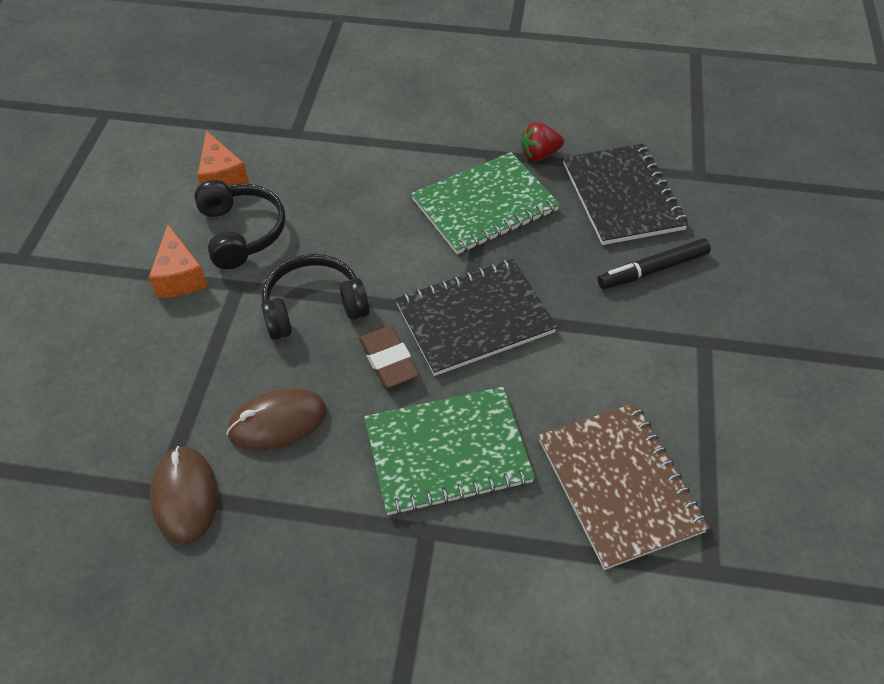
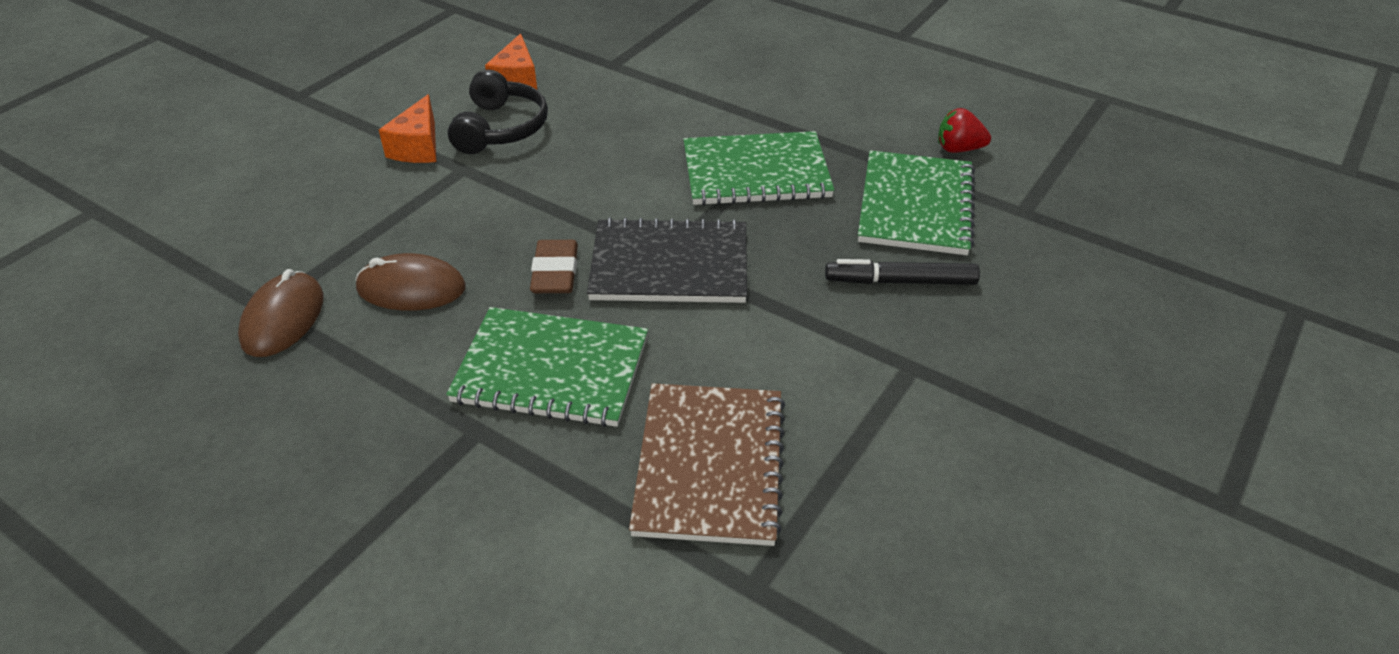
camera: 25 degrees right, 10 degrees down
(313, 306) = (519, 206): black headphones -> none
(539, 154) = (849, 145): red strawberry -> red strawberry (958, 149)
(622, 196) = (915, 205): black notebook -> green notebook

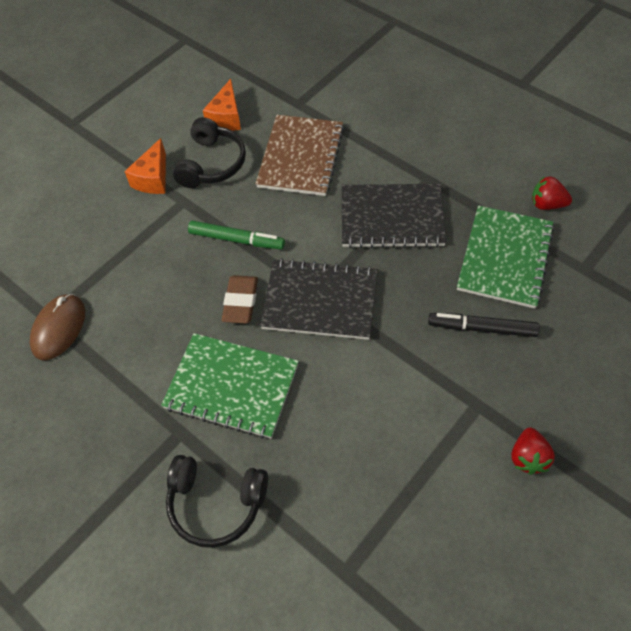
camera: 10 degrees right, 15 degrees up
(411, 288) = (143, 308): brown mouse -> none
(540, 515) = (216, 504): none -> black headphones
(543, 205) = (236, 240): none -> green marker
(709, 465) = (328, 475): brown notebook -> brown notebook (300, 157)
(756, 172) = (392, 217): green notebook -> black notebook
(995, 422) = (528, 457): none -> red strawberry

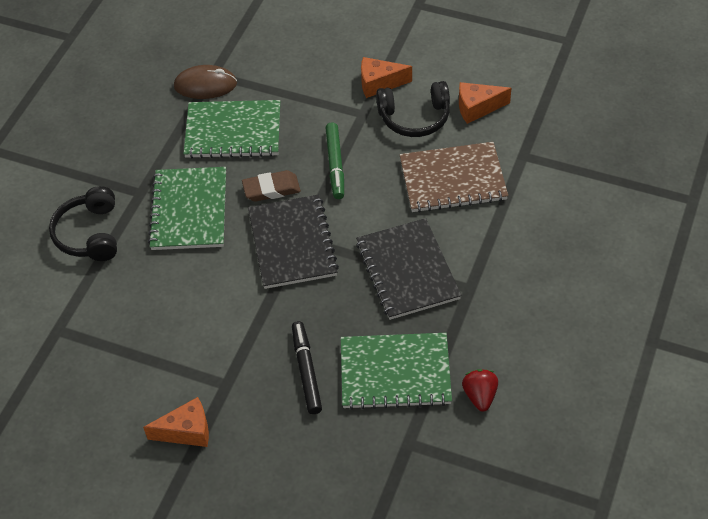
camera: 70 degrees right, 5 degrees down
(142, 317) = (233, 131): none -> green notebook
(528, 457) = (187, 431): red strawberry -> orange cheese

